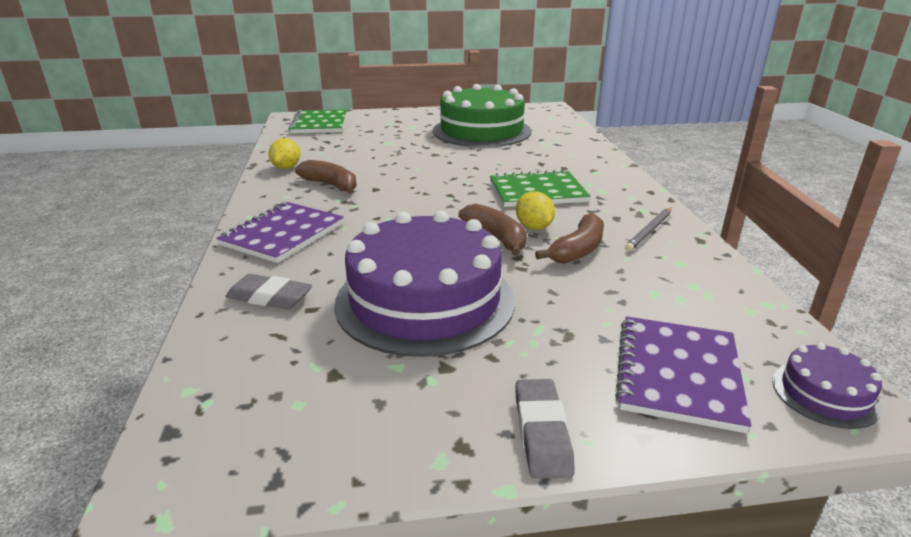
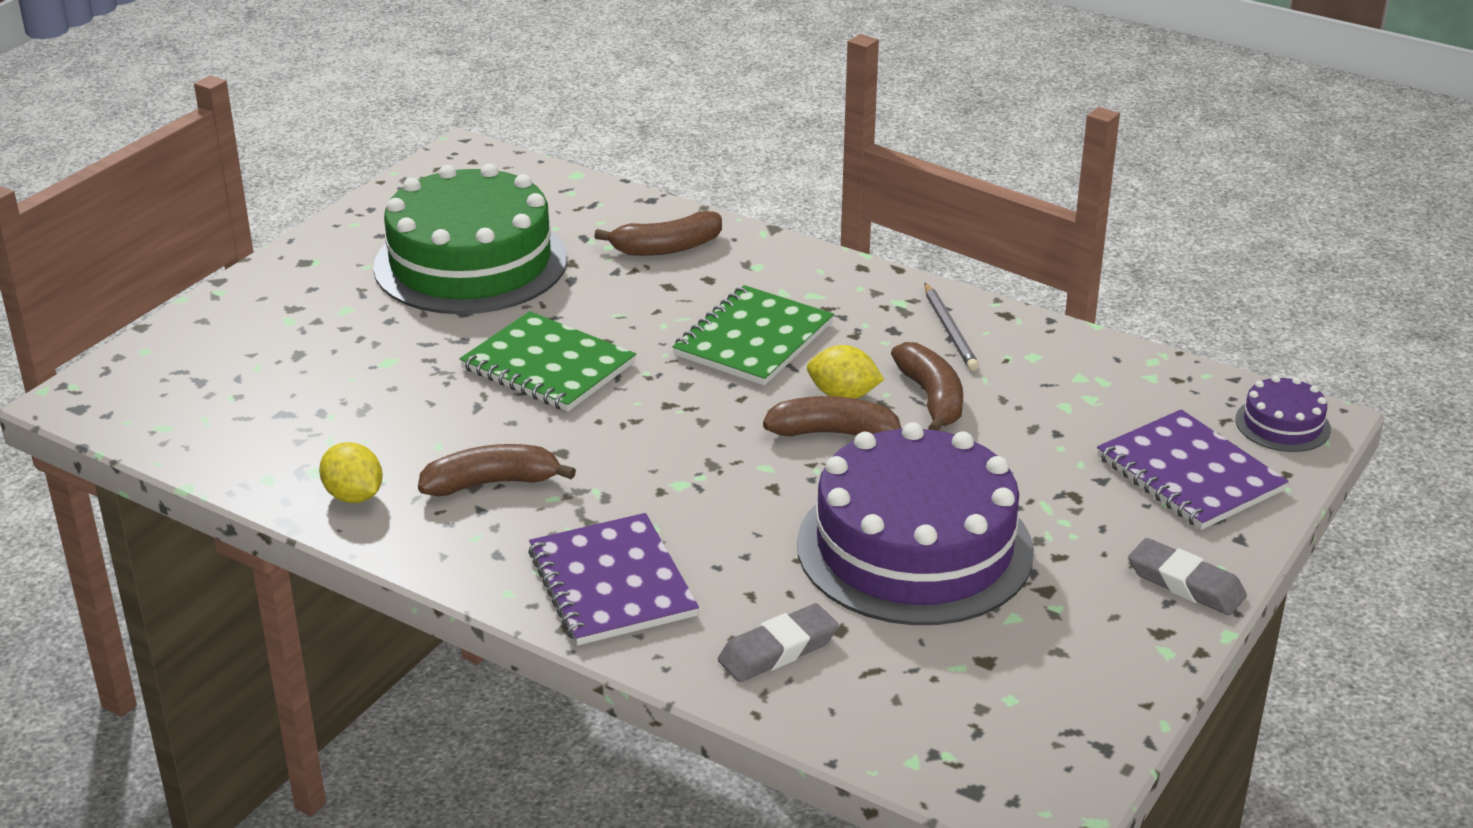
camera: 50 degrees left, 5 degrees up
(319, 124) = (175, 386): green notebook -> green notebook (548, 366)
(568, 153) = (666, 248): none -> brown banana

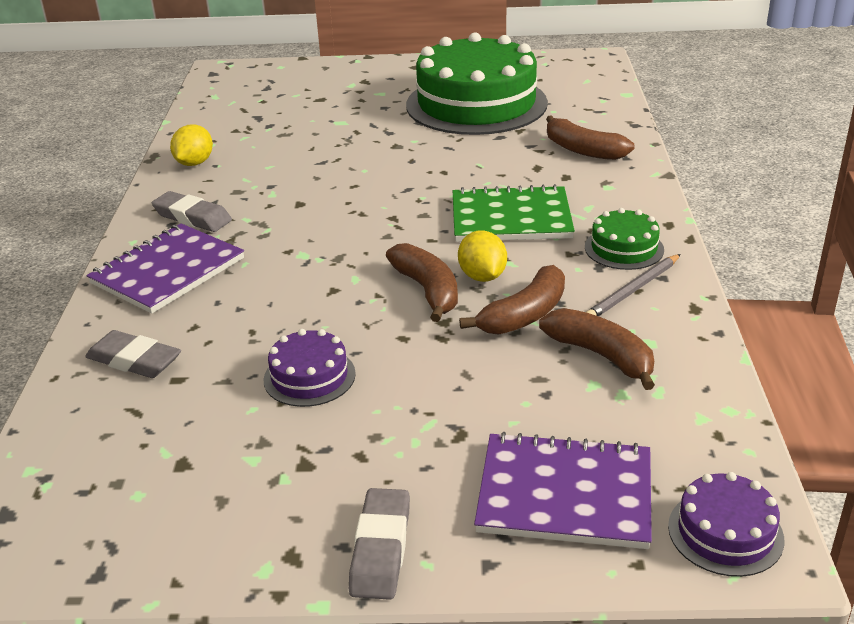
camera: 60 degrees right, 0 degrees up
(492, 483) = (244, 195): brown banana -> brown banana (602, 356)
(501, 534) = (192, 217): none -> grey eraser
(548, 366) = (391, 165): green notebook -> none
(877, 305) = (624, 248): none -> green cake
(914, 547) = (309, 376): purple cake -> purple cake, size x0.43
(1189, 474) = (565, 494): purple notebook -> purple notebook turned 75 degrees clockwise

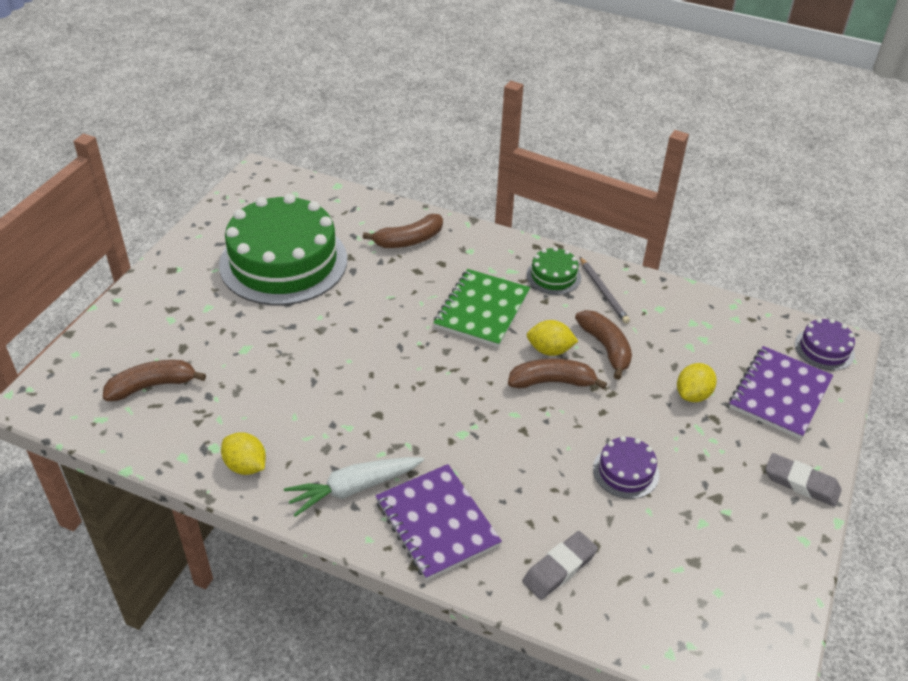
camera: 70 degrees left, 10 degrees up
(192, 217) = (353, 488): grey eraser -> white carrot
(493, 406) = (693, 395): none -> yellow lemon
(602, 356) = (664, 332): brown banana -> brown banana (152, 386)

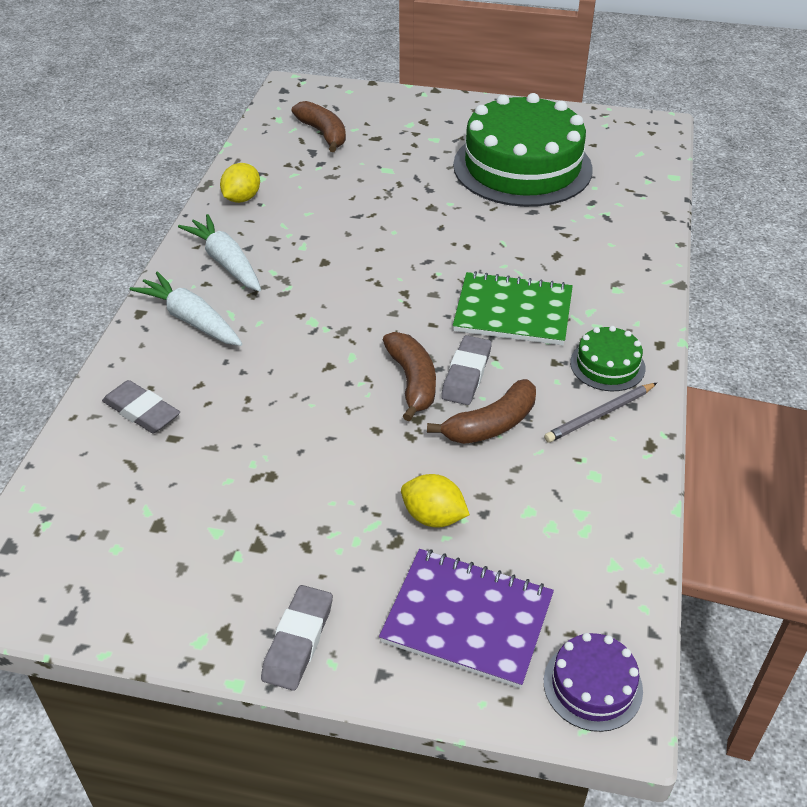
camera: 80 degrees right, 0 degrees up
(408, 240) = (607, 241): brown banana -> none
(437, 523) = (191, 319): purple notebook -> white carrot
(550, 350) = (466, 374): yellow lemon -> grey eraser
(625, 471) = (284, 456): purple cake -> none

